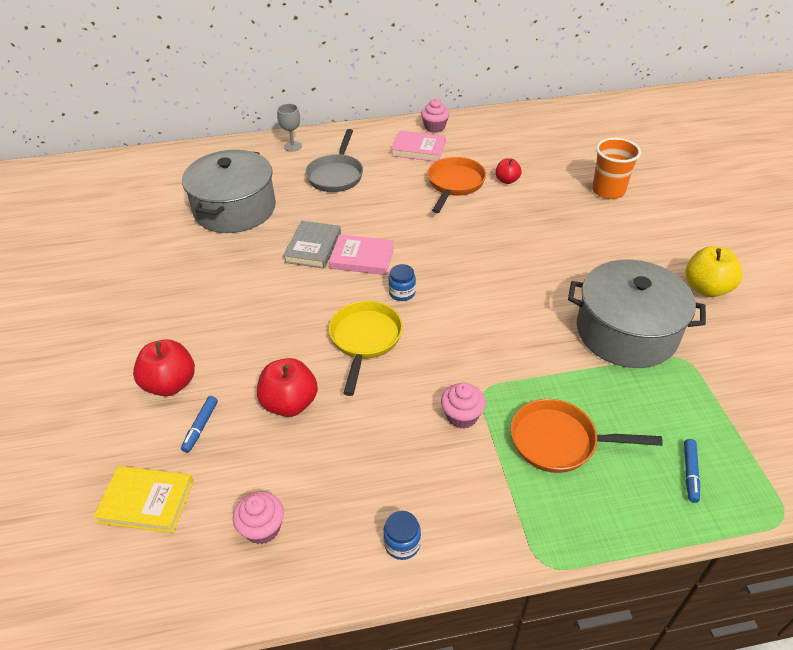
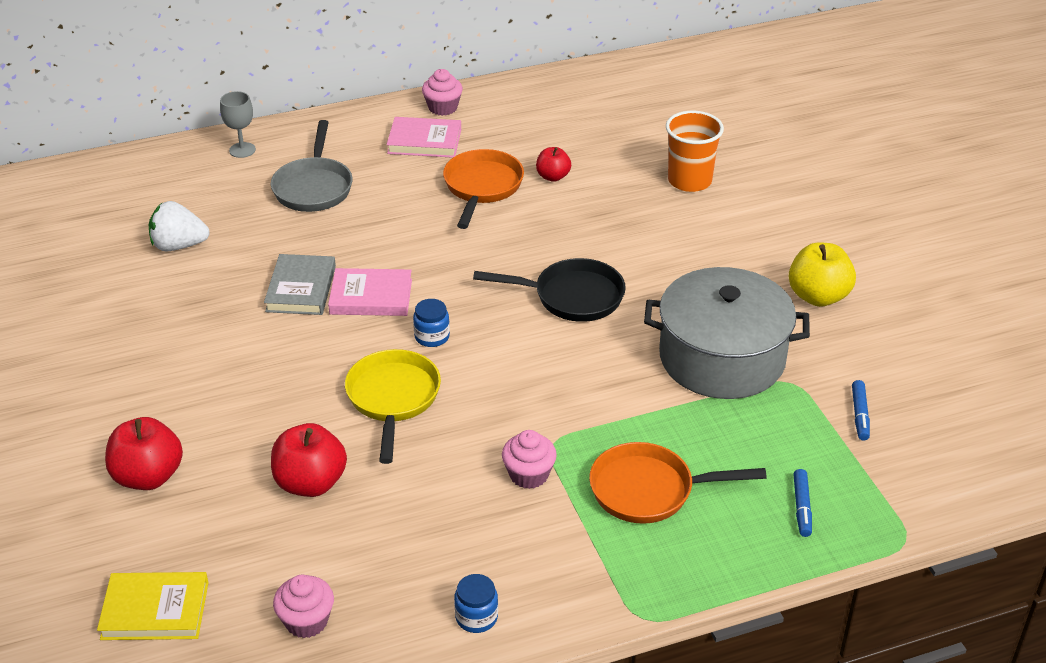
camera: 10 degrees left, 5 degrees down
(200, 427) = (201, 522): blue marker -> blue marker (859, 415)
(235, 209) = (179, 245): grey pot -> white strawberry
(512, 271) = (572, 297): none -> black pan

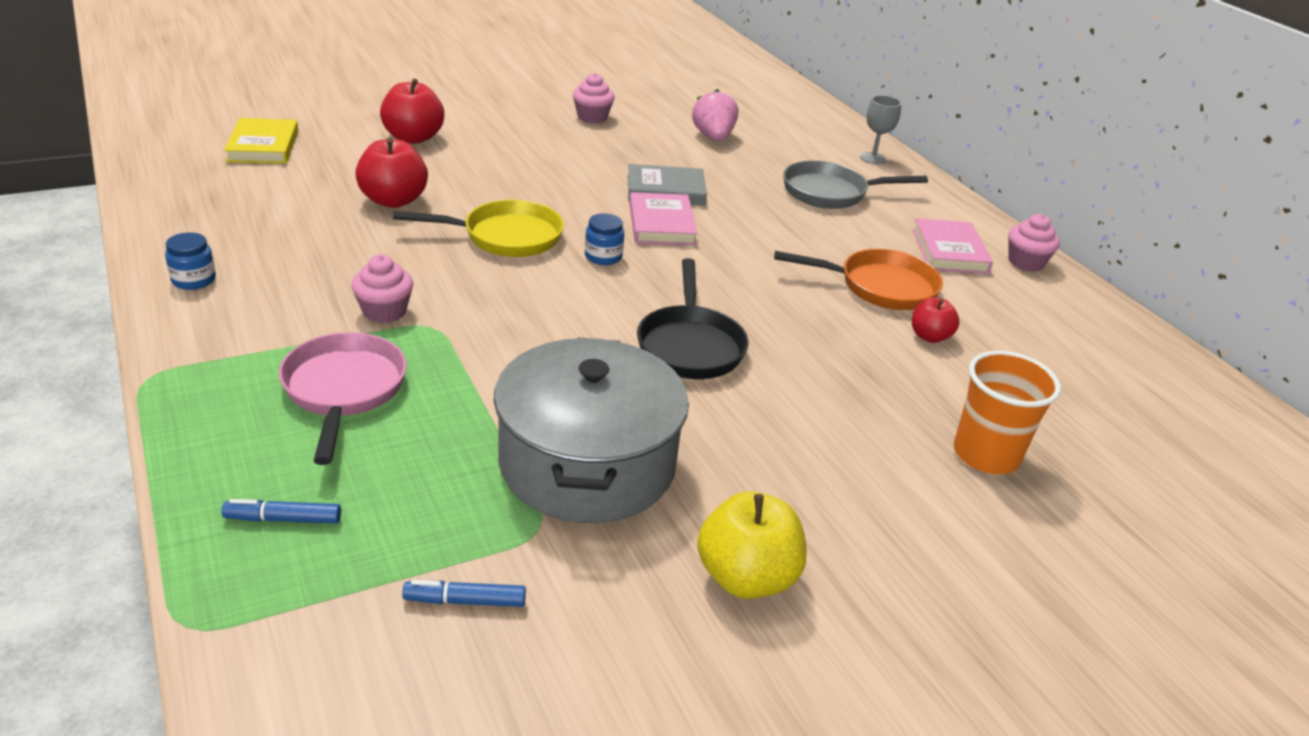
camera: 80 degrees right, 5 degrees down
(179, 245) = (713, 137): white strawberry -> pink strawberry
(306, 621) = (225, 202): pink cupcake -> pink cupcake (592, 117)
(649, 490) = (344, 390): orange pan -> pink pan

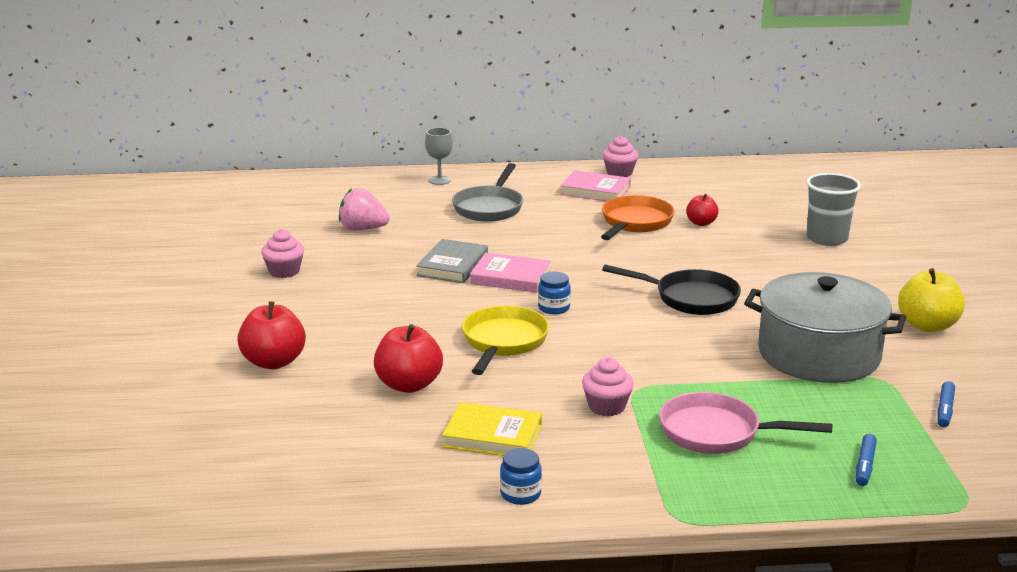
camera: 65 degrees left, 10 degrees down
(263, 146) = (240, 446): yellow book -> yellow book (492, 436)
(986, 455) = (827, 238): orange cup -> grey cup

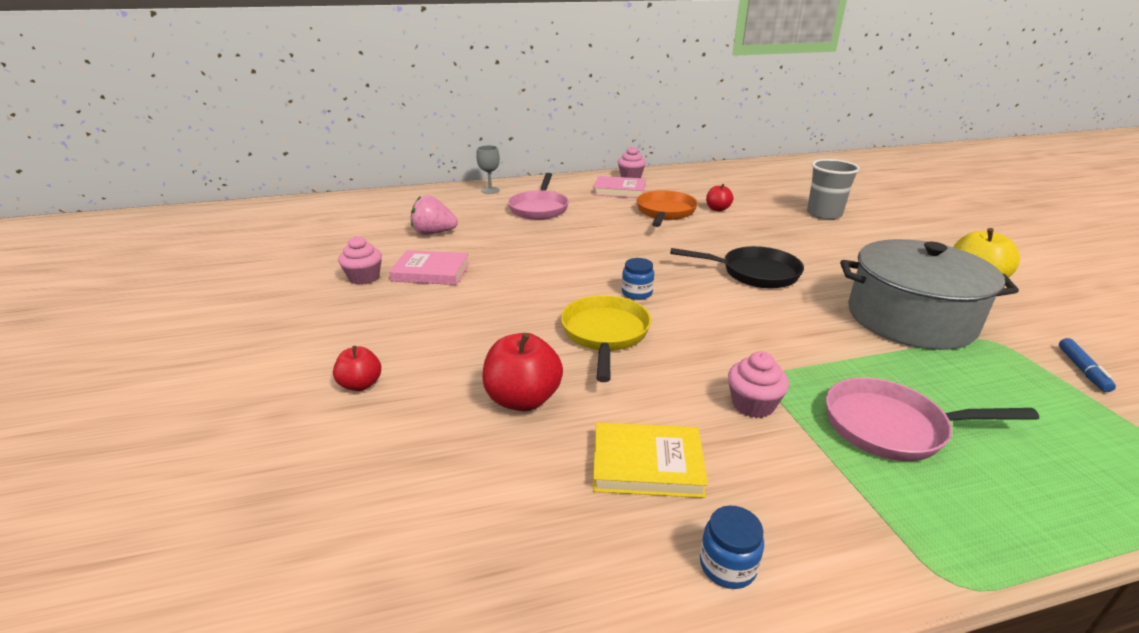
camera: 10 degrees left, 5 degrees up
(273, 362) = (360, 384): red apple -> red apple, size x0.60
(452, 265) = (525, 260): grey book -> none
(489, 207) = (539, 208): grey pan -> pink pan
(510, 277) = (583, 266): pink book -> pink book (431, 272)
(864, 466) = (1083, 455): blue marker -> none

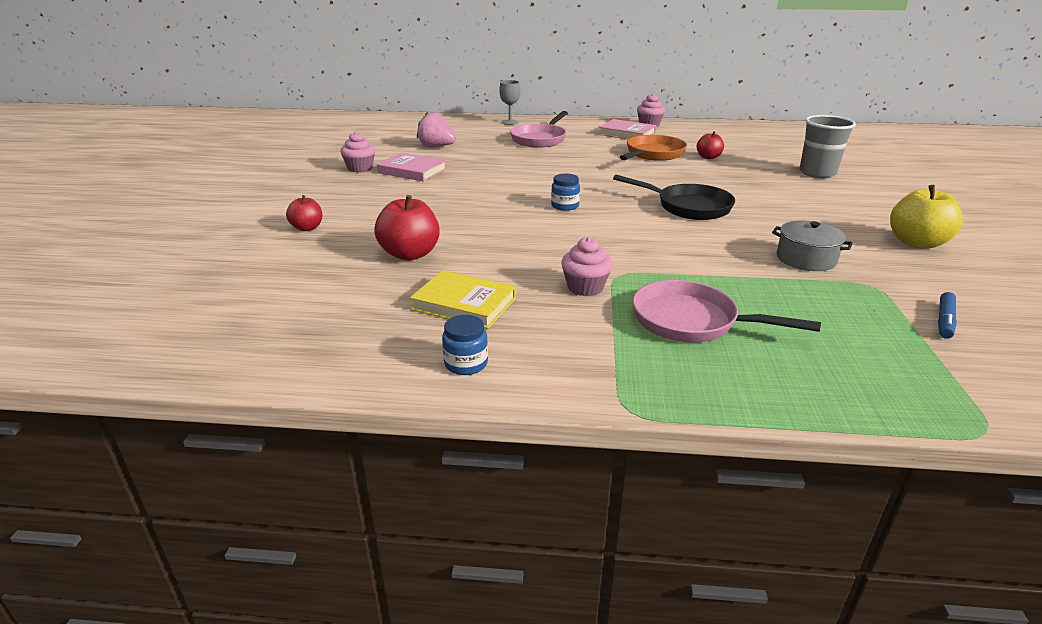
camera: 20 degrees right, 0 degrees up
(605, 334) = (510, 227): yellow pan -> none
(910, 319) = (806, 259): grey pot -> grey pot, size x0.49

